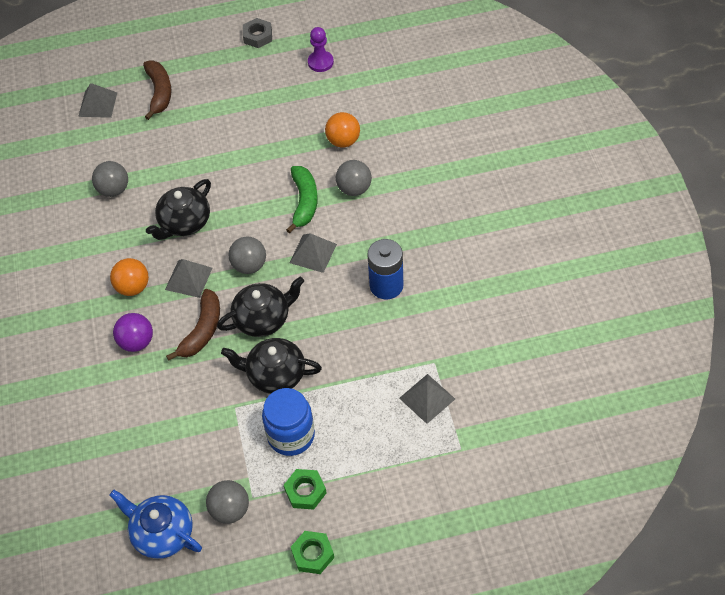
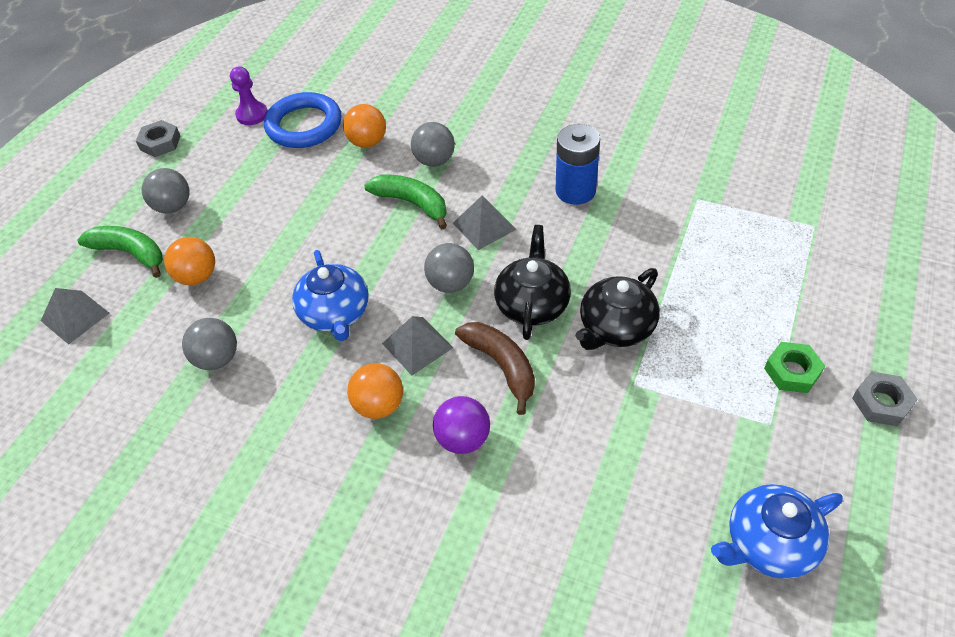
camera: 55 degrees left, 5 degrees down
(159, 92) = (130, 253): brown banana -> green banana
(164, 137) = (197, 277): none -> orange ball
(184, 222) = (335, 314): black teapot -> blue teapot
(230, 510) = (776, 454): grey ball -> grey ball (173, 207)
(291, 435) = (708, 350): blue jar -> none
(313, 554) = (881, 403): green nut -> grey nut
(332, 96) = (304, 125): none -> blue ring
(427, 398) = (737, 222): grey pyramid -> none

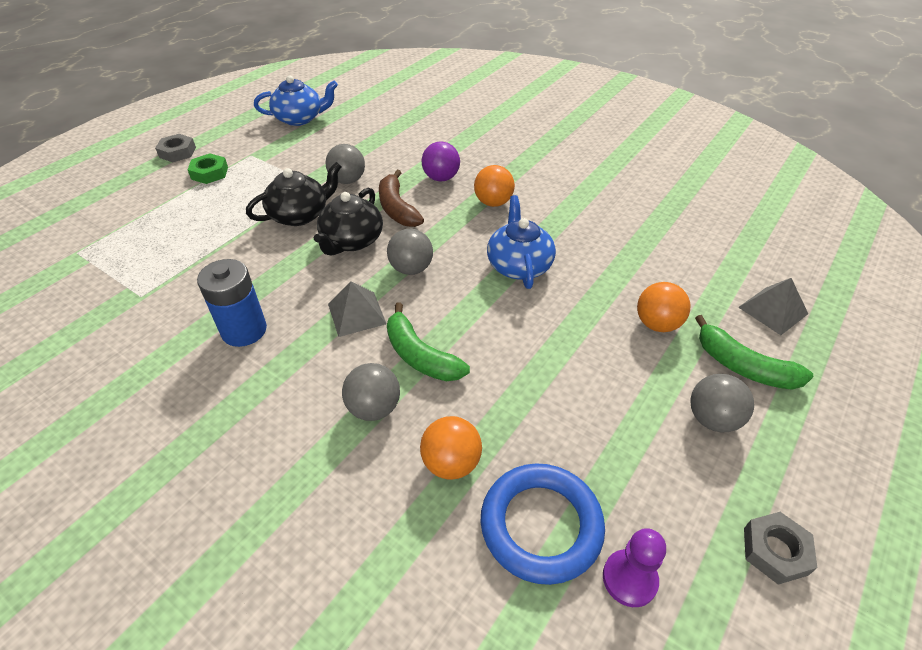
camera: 170 degrees left, 5 degrees down
(217, 359) = (621, 252): grey ball -> grey ball (348, 180)
(417, 345) = (455, 231): grey pyramid -> none

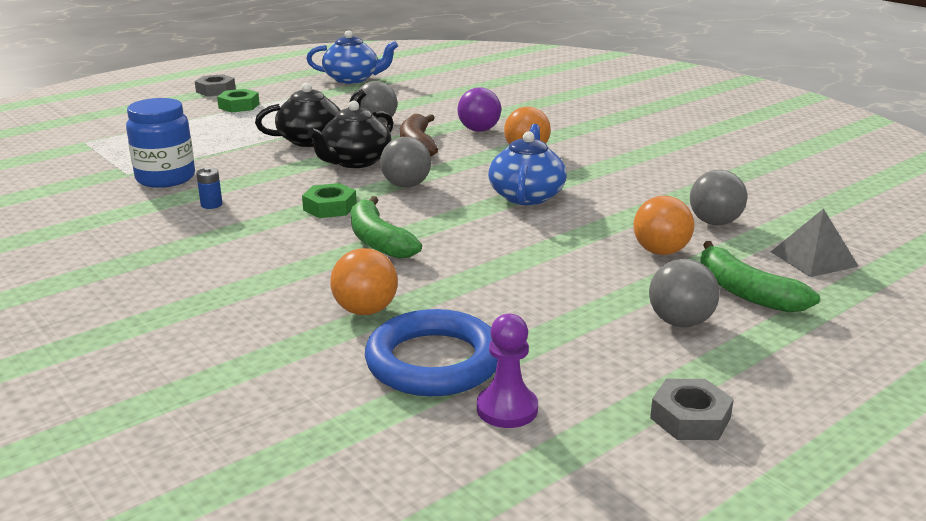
camera: 15 degrees right, 20 degrees down
(182, 297) = (165, 178): none -> blue jar
(244, 330) = (211, 205): blue battery -> blue battery, size x0.45
(356, 314) = (330, 207): grey pyramid -> green nut
(374, 408) = (309, 267): grey ball -> grey ball (714, 222)

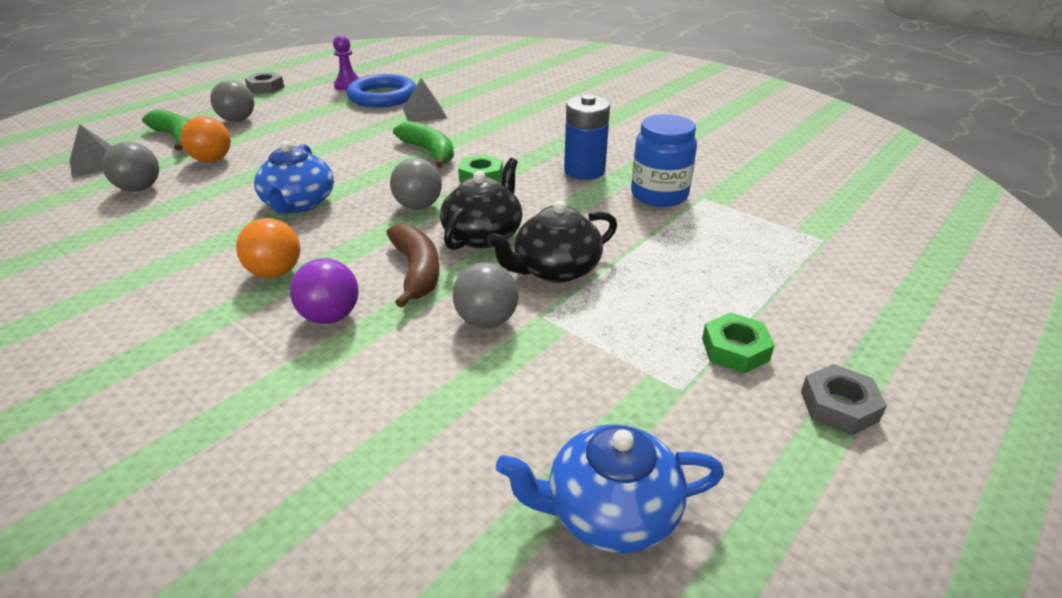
camera: 170 degrees right, 10 degrees up
(211, 205) = (584, 171): blue battery -> blue battery, size x2.24
(365, 310) = (424, 113): orange ball -> grey pyramid

